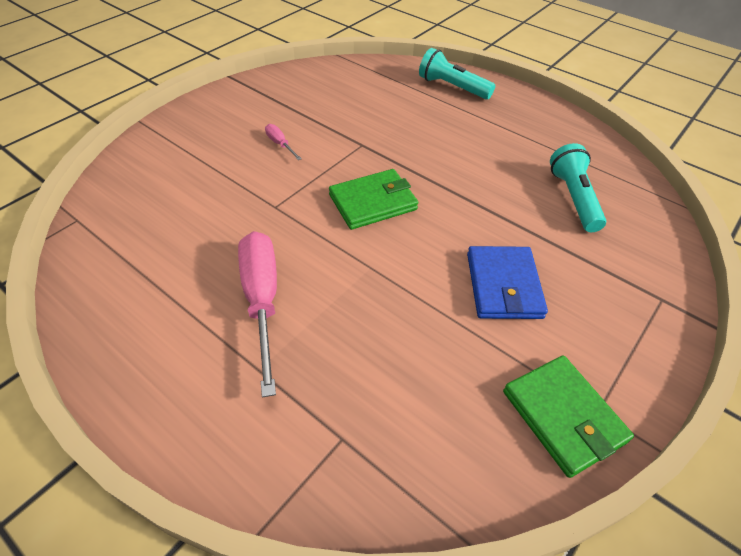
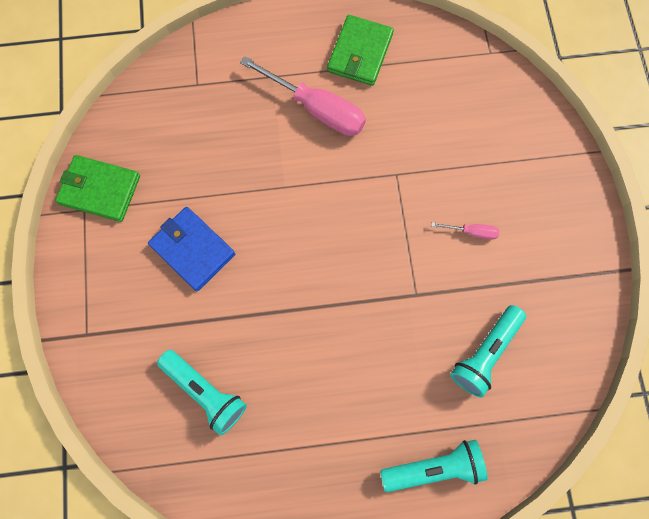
camera: 135 degrees right, 25 degrees up
(360, 100) = (485, 353): none -> turquoise flashlight
(373, 202) = (340, 241): green wallet -> green wallet (360, 53)

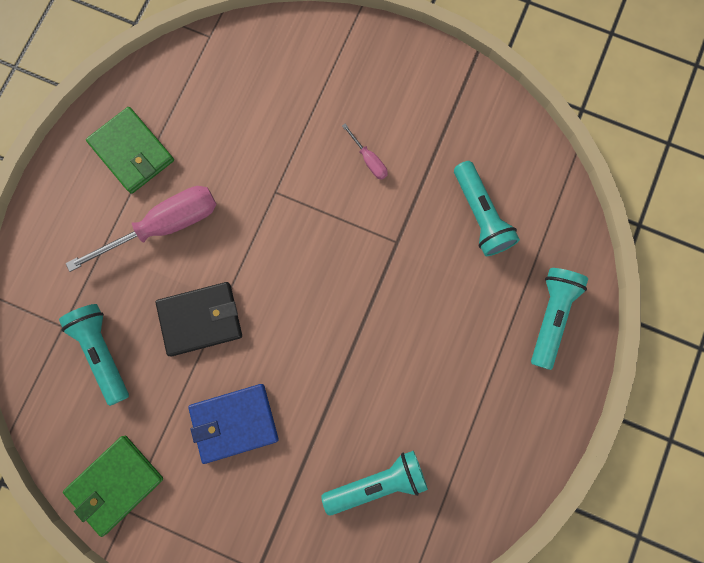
camera: 60 degrees left, 5 degrees up
(194, 123) = (103, 352): none -> turquoise flashlight
(259, 178) = (200, 319): none -> black wallet
(471, 232) = (369, 160): pink screwdriver -> pink screwdriver turned 105 degrees clockwise

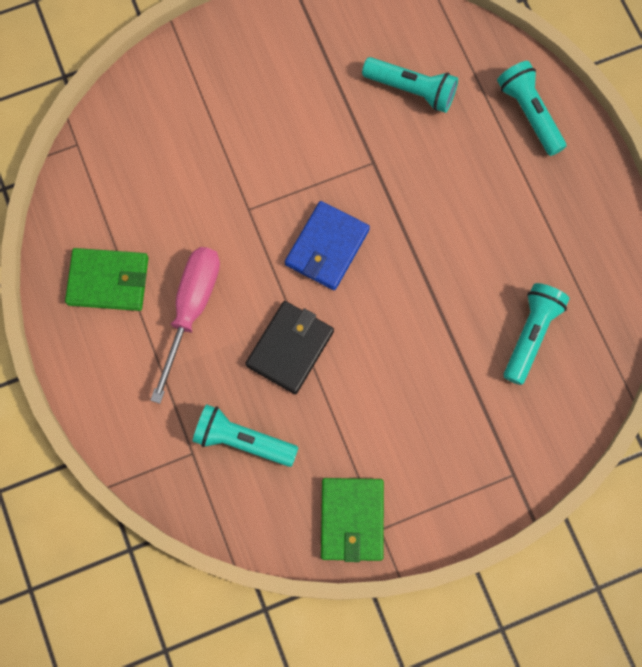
camera: 45 degrees left, 5 degrees down
(234, 422) = (391, 394): blue wallet -> blue wallet (327, 247)
(369, 160) = (293, 124): pink screwdriver -> none

